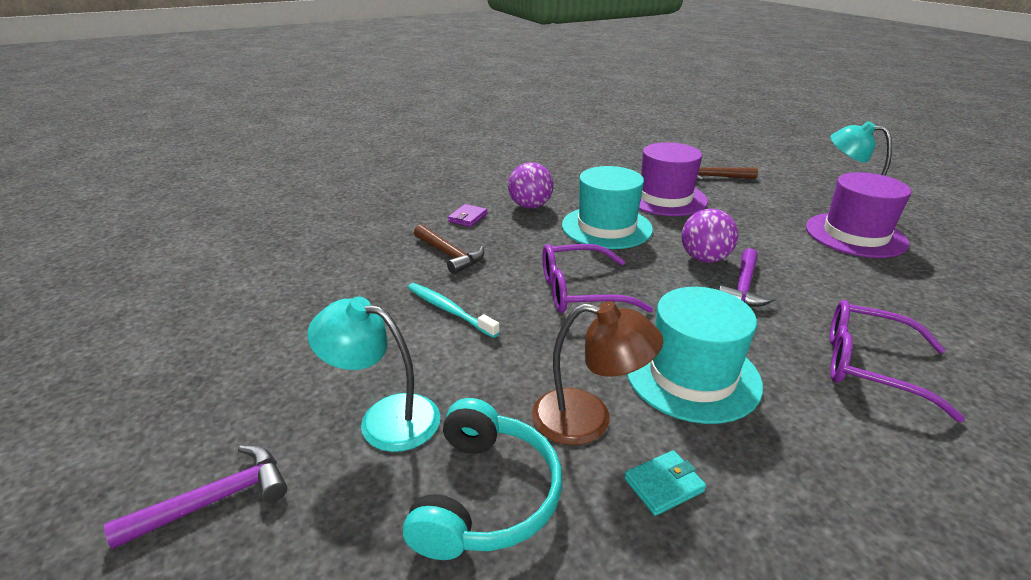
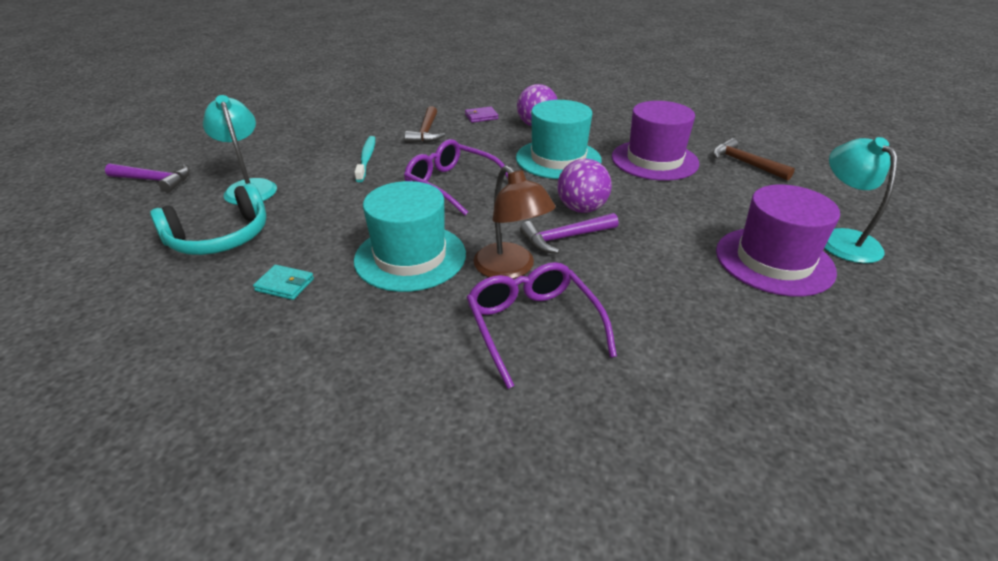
camera: 45 degrees right, 5 degrees up
(588, 419) = (316, 240): brown lamp -> brown lamp (511, 269)

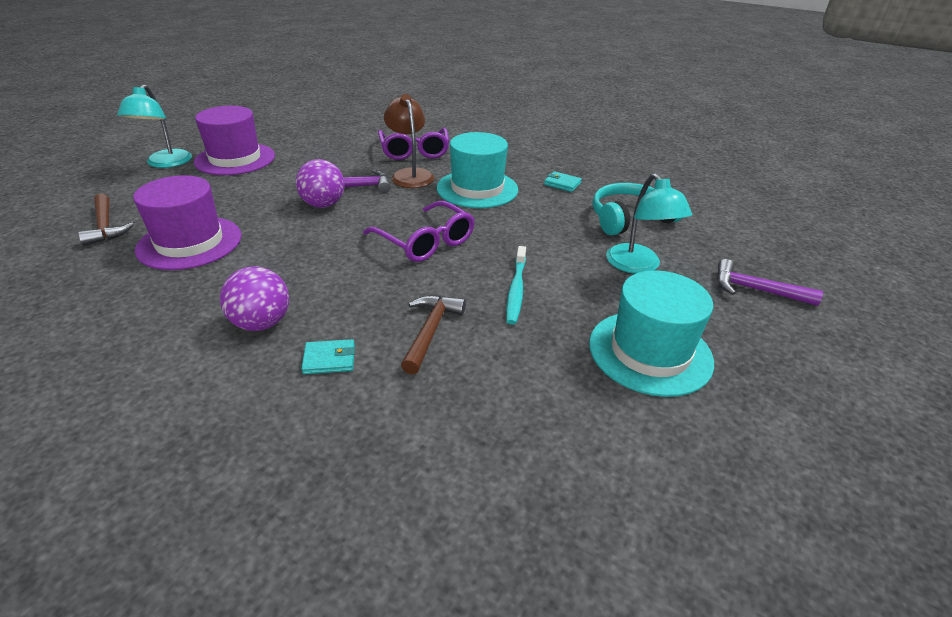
camera: 170 degrees left, 0 degrees up
(481, 117) = (329, 359): purple wallet -> turquoise wallet
(558, 159) = (291, 258): turquoise hat -> turquoise hat (650, 352)

